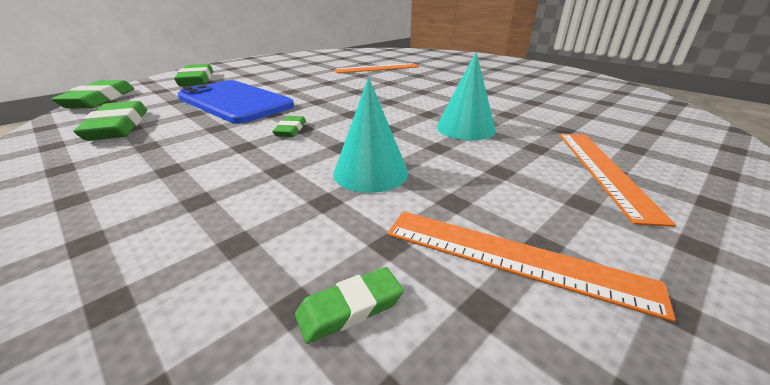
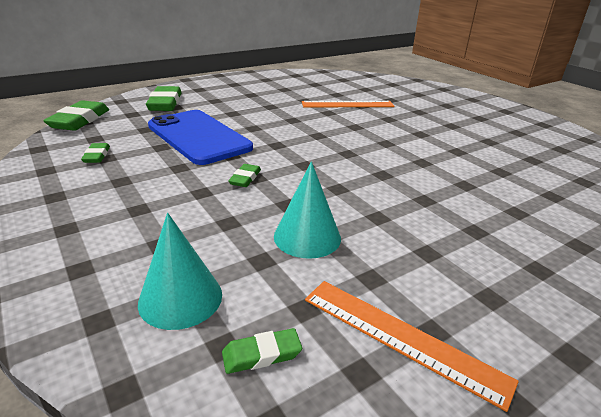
camera: 10 degrees right, 0 degrees up
(118, 126) = (96, 156): green eraser -> green eraser, size x0.53
(465, 128) = (413, 198): turquoise cone -> turquoise cone (180, 298)
(603, 171) = (530, 267): orange ruler -> none

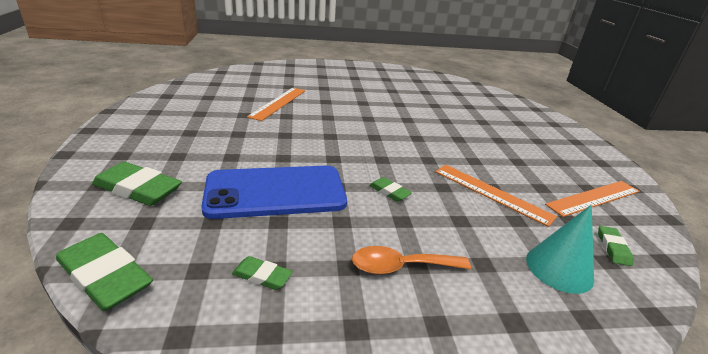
camera: 65 degrees left, 0 degrees up
(132, 202) = (401, 266): none -> orange spoon
(307, 237) = (491, 193): turquoise cone -> orange ruler

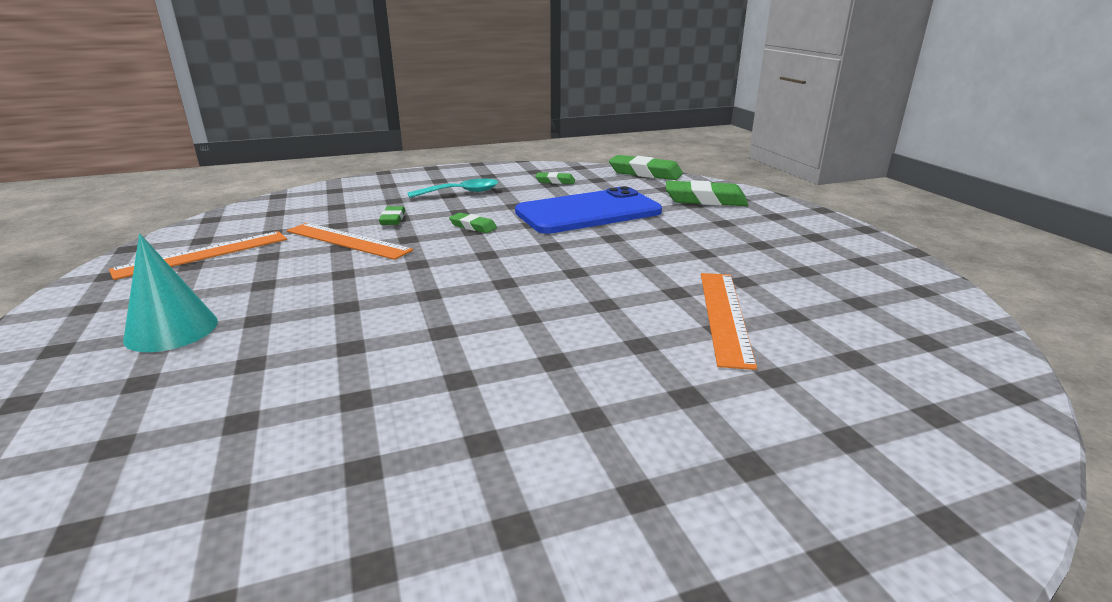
camera: 170 degrees right, 5 degrees down
(401, 266) = (461, 192): orange spoon -> turquoise spoon
(559, 268) = (328, 204): turquoise cone -> turquoise cone (171, 330)
(613, 248) = (254, 219): green eraser -> green eraser (392, 219)

